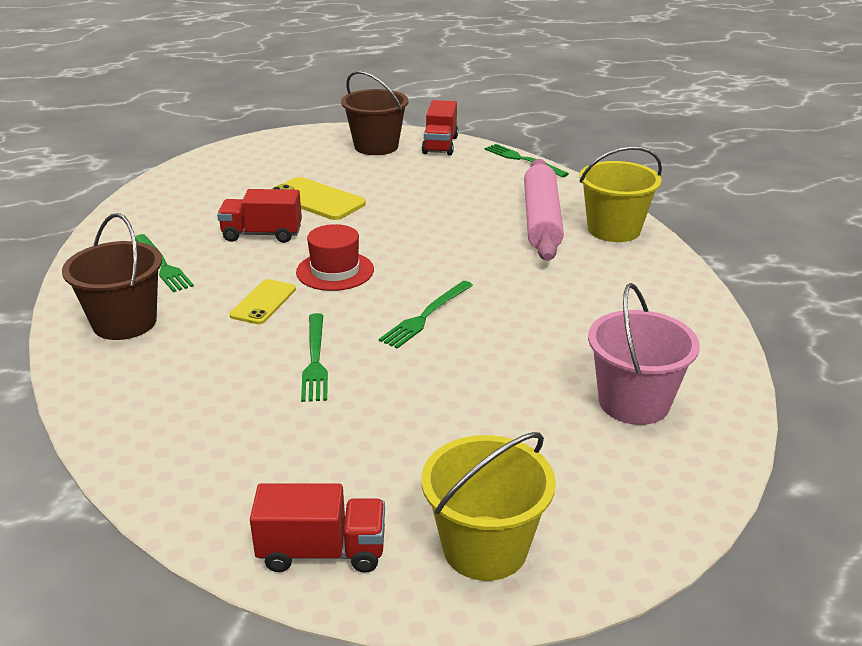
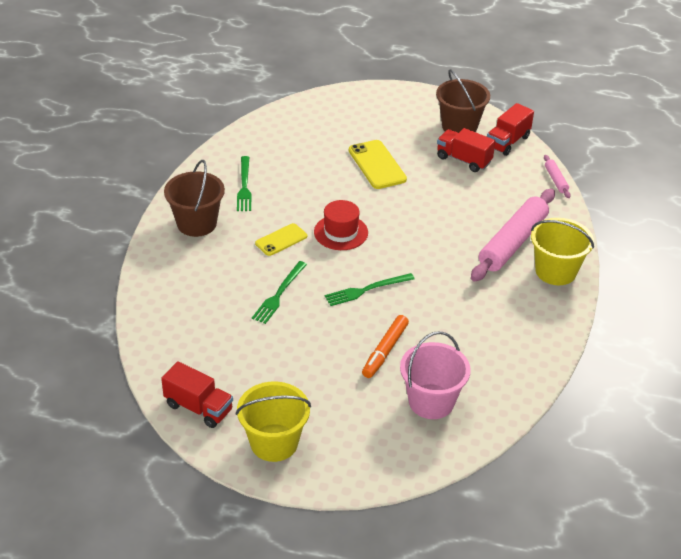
camera: 30 degrees right, 10 degrees up
(262, 234) = (319, 183): red truck -> red truck (463, 160)
(517, 370) = (385, 351): none -> orange marker
(523, 160) = (556, 180): green fork -> pink rolling pin

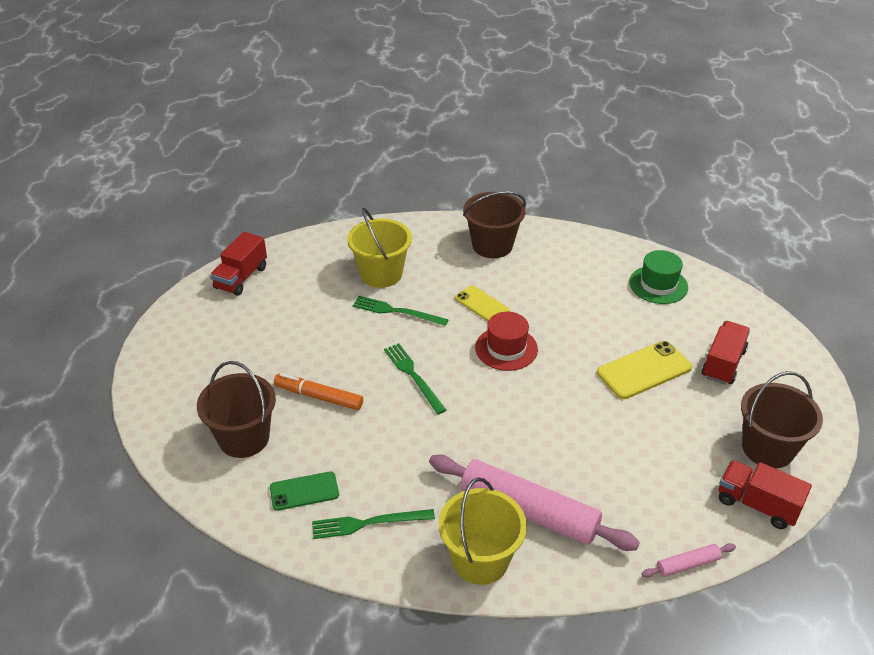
camera: 85 degrees right, 0 degrees up
(244, 186) = (563, 269): green fork -> green fork (368, 523)
(274, 443) = (196, 328): yellow bucket -> yellow bucket (381, 274)
(278, 139) = (658, 285): none -> green hat
(431, 401) = (244, 438): pink bucket -> brown bucket
(463, 160) = (691, 455): red truck -> red truck (723, 363)
(492, 362) = (304, 491): none -> green phone

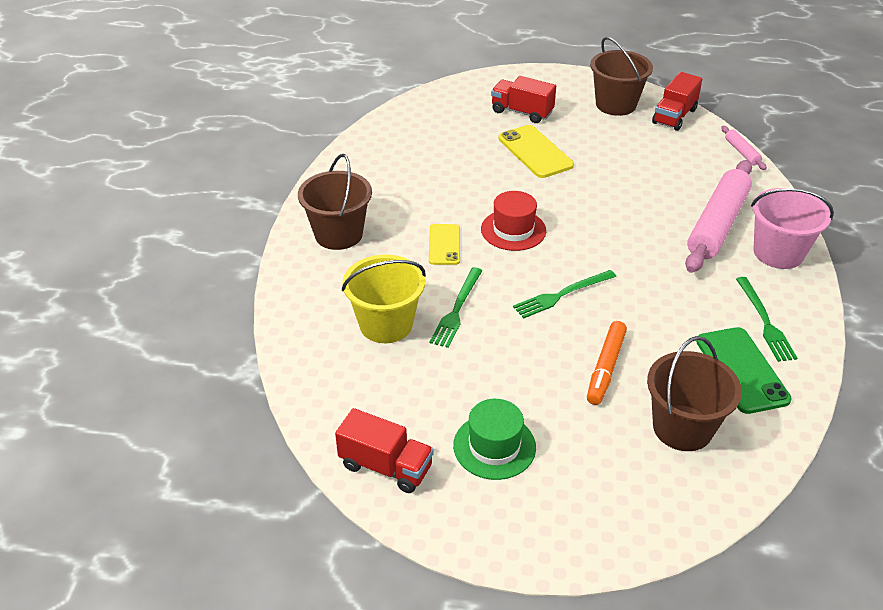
camera: 90 degrees left, 0 degrees up
(304, 491) = (741, 370): green phone -> green phone, size x1.54
(480, 560) = (778, 253): yellow bucket -> pink bucket
(481, 305) = (444, 245): yellow phone -> yellow phone turned 45 degrees counterclockwise
(658, 285) = (414, 133): green hat -> green hat (494, 446)

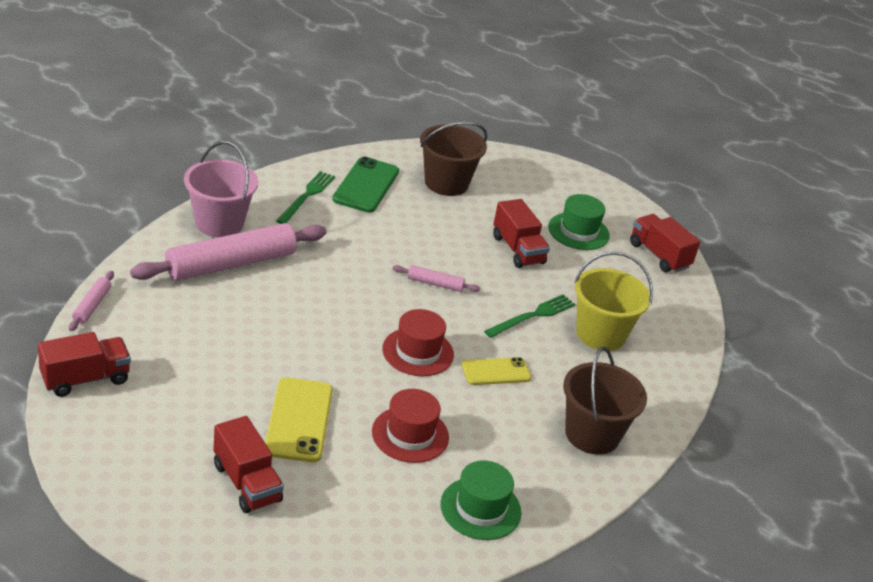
camera: 155 degrees left, 5 degrees down
(380, 157) = (480, 508): none -> green hat
(444, 245) = (496, 372): yellow phone -> yellow phone turned 45 degrees clockwise
(461, 175) = (410, 434): none -> red hat
(531, 378) = (518, 250): none -> red truck
(562, 295) = (435, 284): green fork -> pink rolling pin
(605, 368) = (458, 230): orange marker -> none
(616, 104) = (123, 431): brown bucket -> none

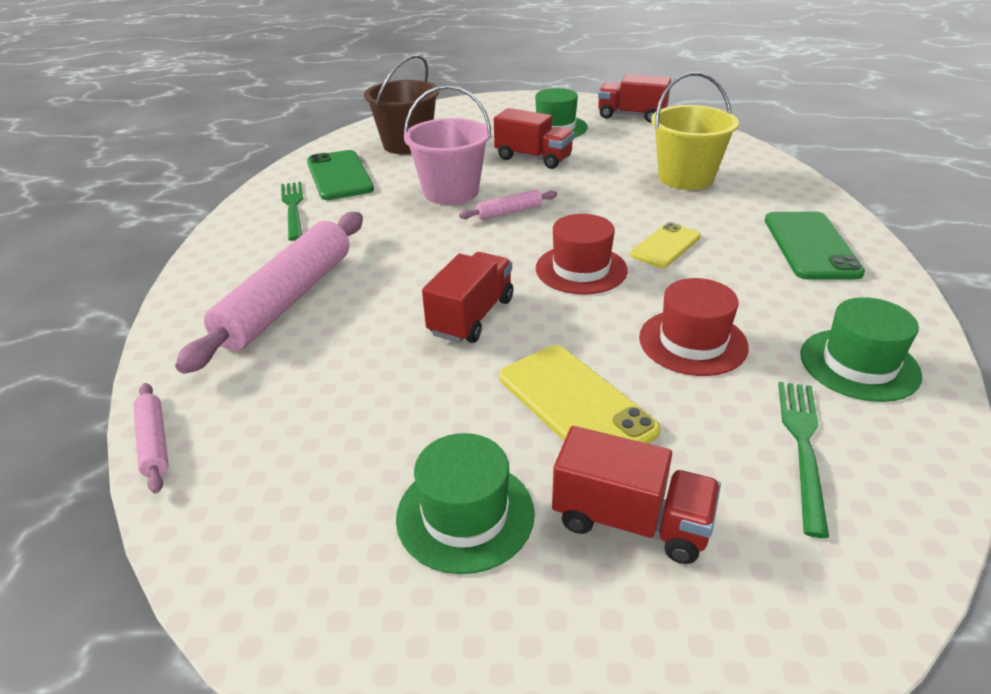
camera: 30 degrees left, 0 degrees up
(85, 379) = (247, 545): red truck -> red truck (471, 316)
(182, 430) = (465, 515): none -> green hat
(219, 223) = (226, 271): pink bucket -> pink bucket (451, 192)
(532, 316) = (620, 193): green fork -> green fork (802, 446)
(592, 434) = (810, 246): brown bucket -> green phone

